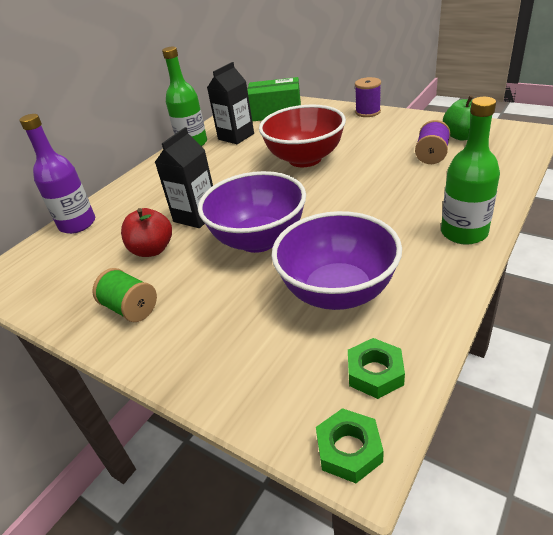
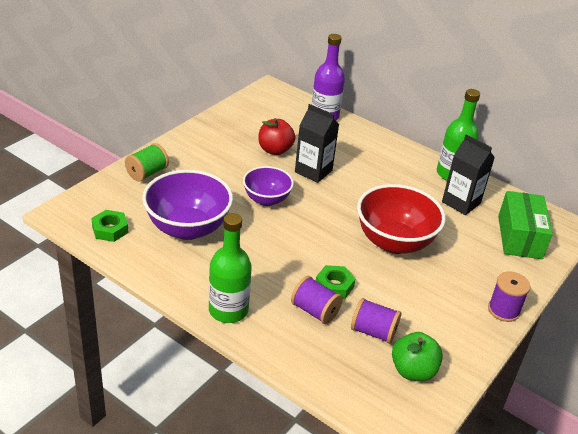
camera: 85 degrees right, 0 degrees up
(130, 308) = (213, 142): green spool -> green spool (147, 173)
(258, 239) = (266, 199): purple bowl -> purple bowl, size x0.61
(349, 450) = (67, 210): green nut -> green nut (334, 286)
(426, 184) = (315, 311): none -> purple spool

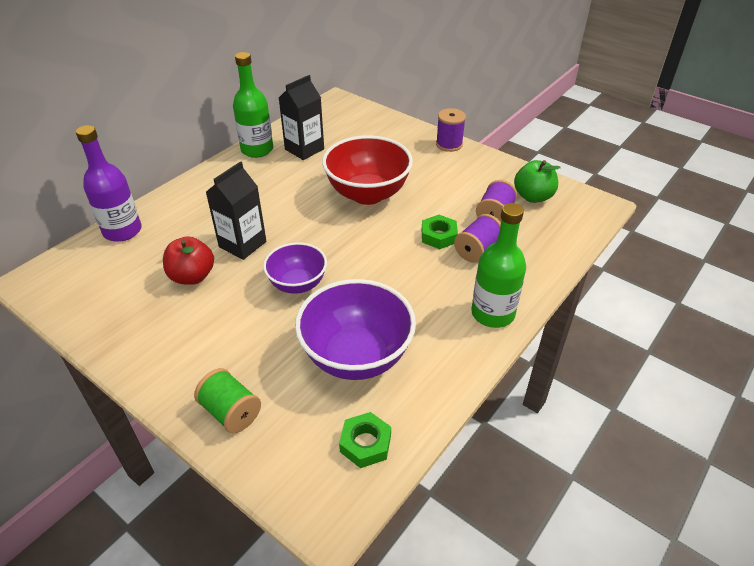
camera: 85 degrees left, 5 degrees up
(519, 237) = (354, 125): green box -> none

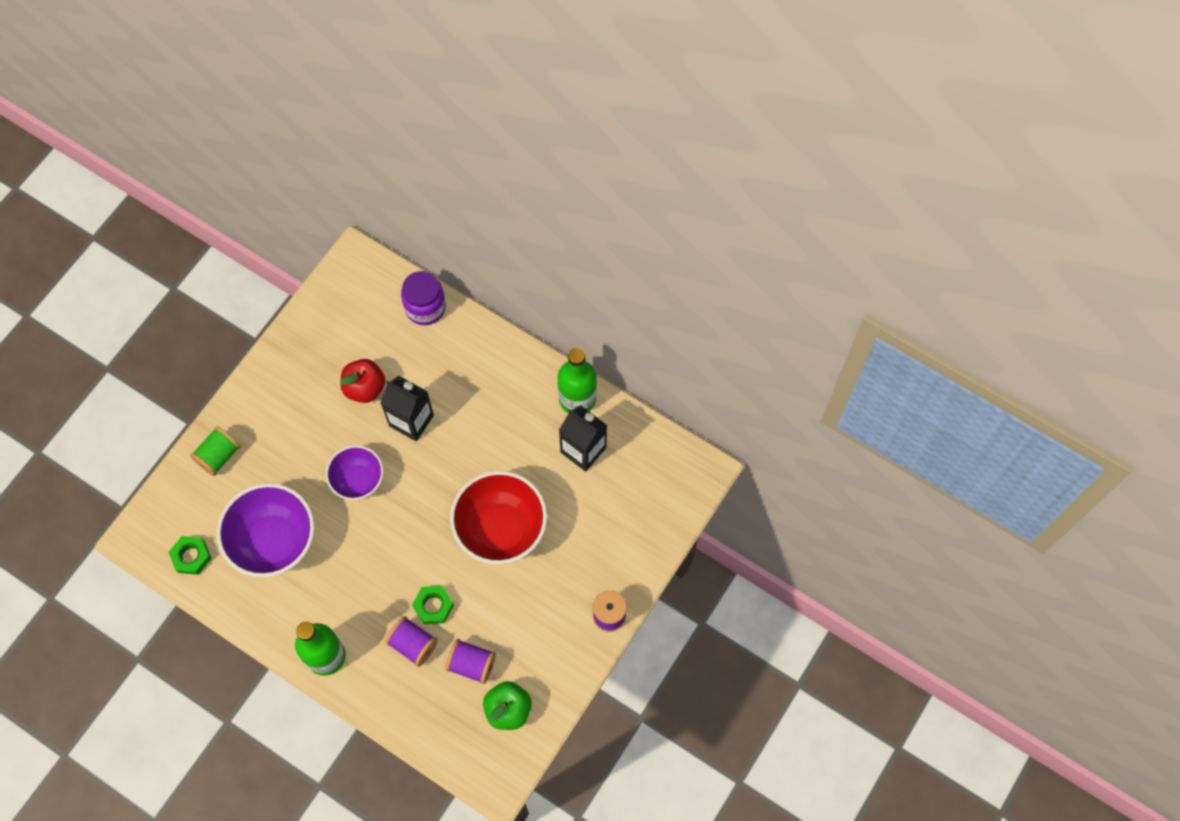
camera: 85 degrees right, 25 degrees up
(122, 231) = (425, 308): purple bottle -> purple jar

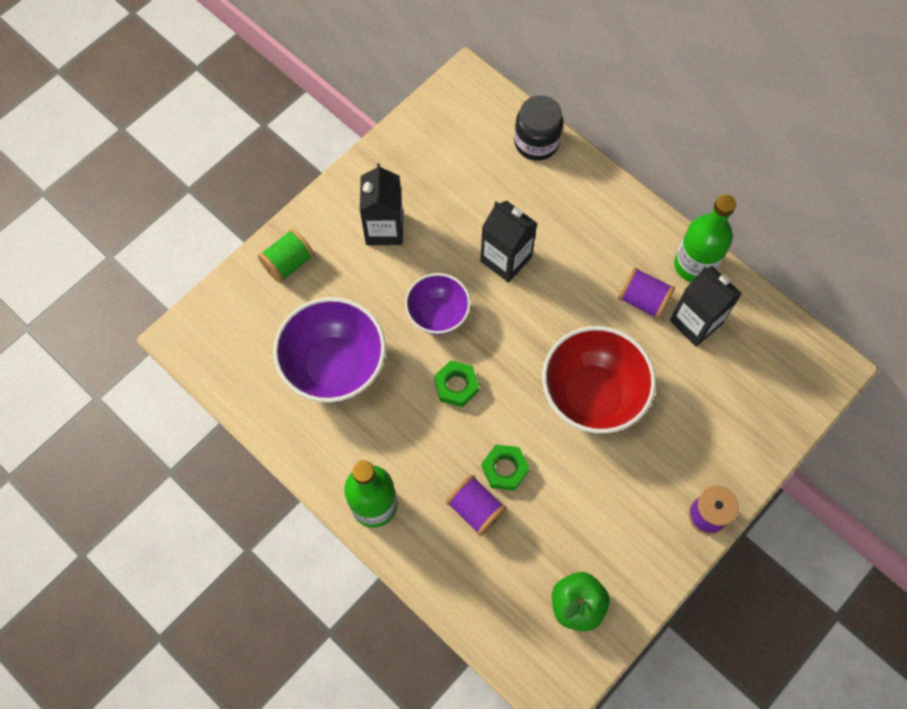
camera: 10 degrees right, 0 degrees up
(191, 557) = (241, 367): green nut -> green nut (456, 386)
(300, 410) = (384, 229): none -> black carton
(365, 388) = (459, 216): red apple -> none
(425, 308) = (536, 142): purple jar -> black jar
(472, 664) = (541, 544): purple spool -> purple spool (643, 300)

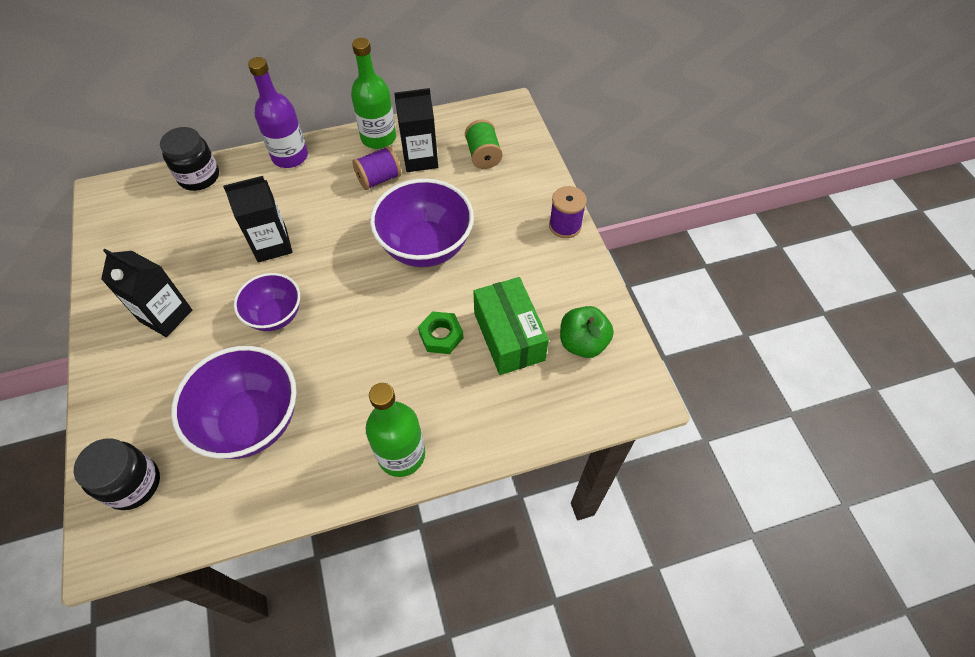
camera: 60 degrees left, 10 degrees down
(239, 318) = (133, 484): none -> black jar
(288, 263) = (123, 410): green spool -> green spool (483, 155)
(456, 386) = (346, 334): green nut -> none
(475, 509) = (459, 374): purple spool -> none
(541, 531) = (509, 336): none -> green box
(592, 395) = (425, 246): red bowl -> purple bowl
(613, 201) = (290, 156): none -> purple bottle

